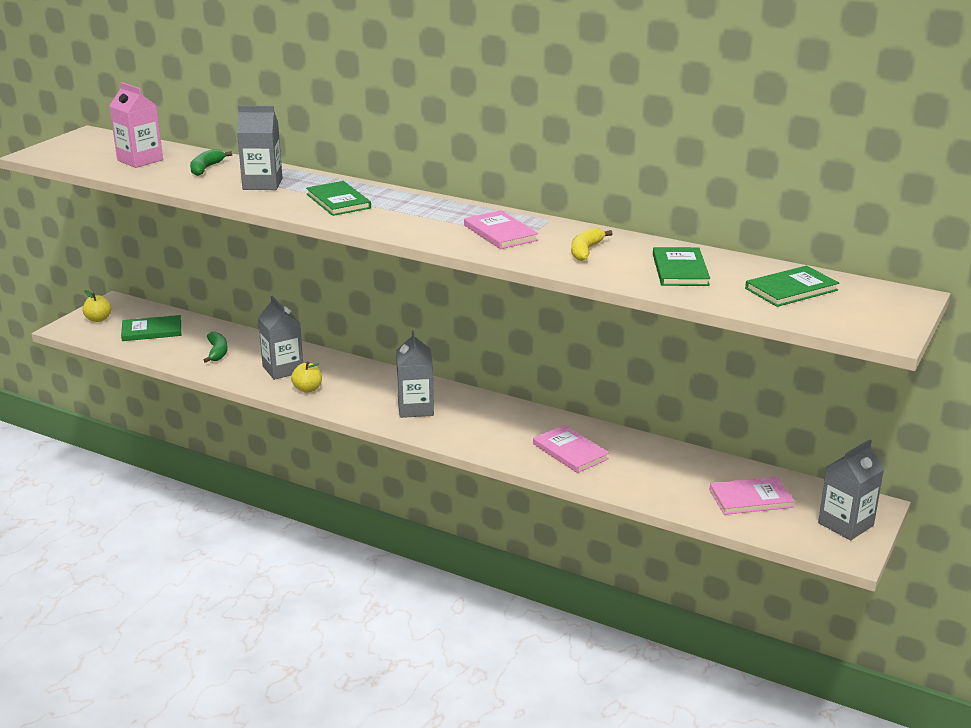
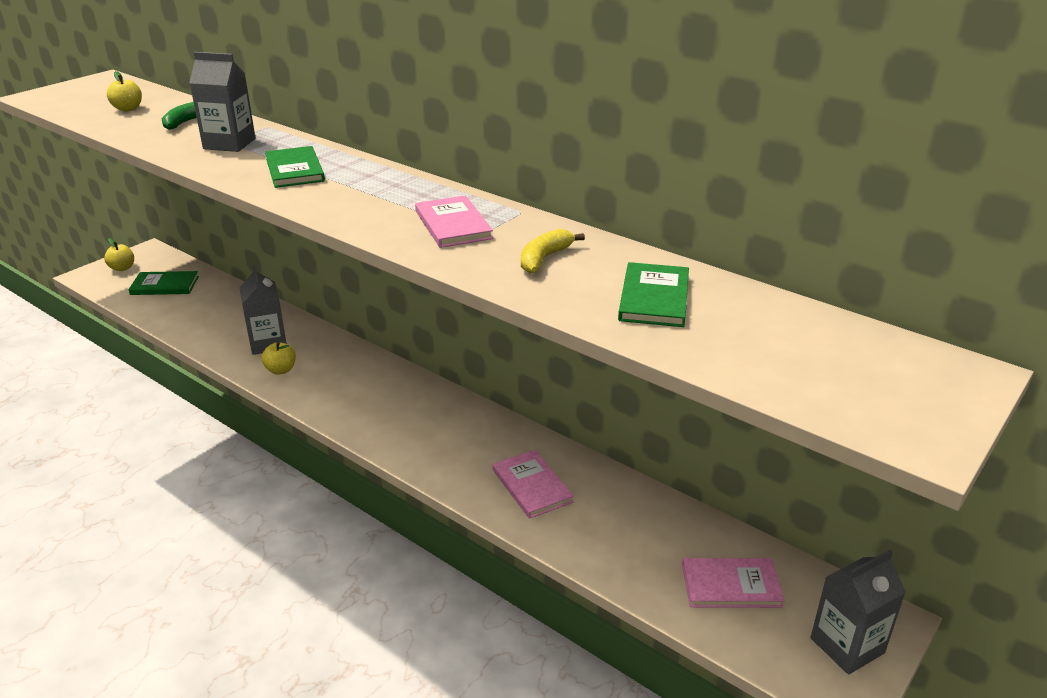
camera: 10 degrees right, 5 degrees up
(140, 160) = (128, 109): pink carton -> yellow apple
(217, 352) = (213, 316): green banana -> none
(415, 408) = (382, 407): grey carton -> none
(791, 289) = (797, 344): green book -> none

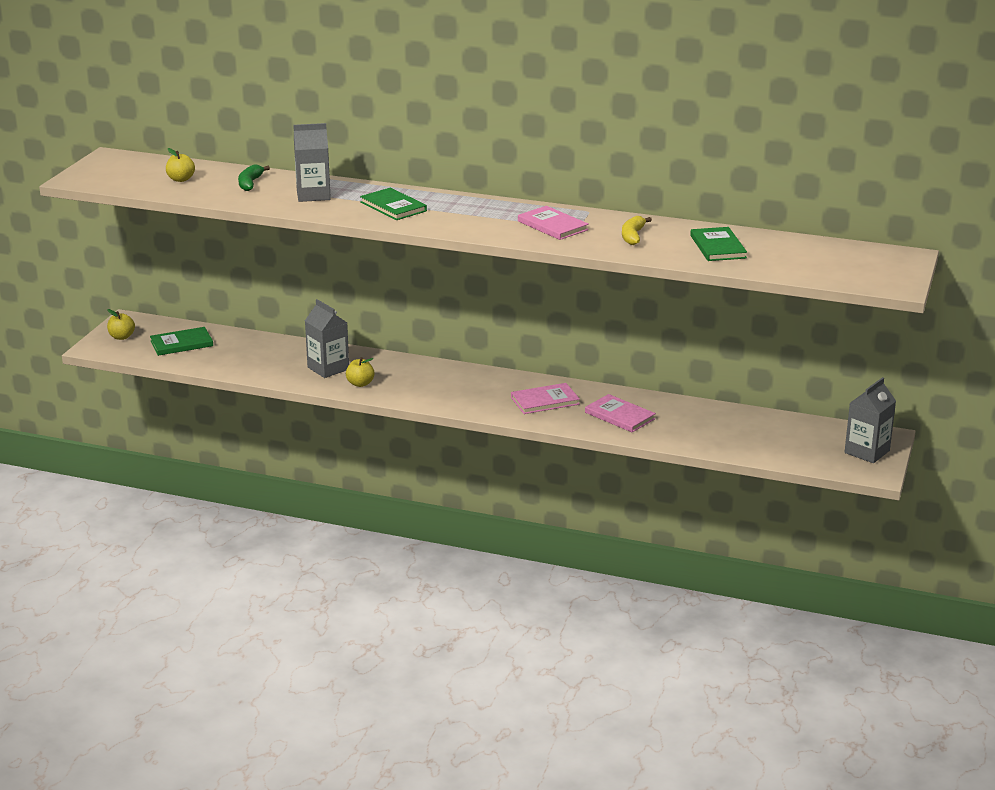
camera: 20 degrees left, 5 degrees down
(731, 585) = (784, 439): pink book -> pink book (545, 401)

